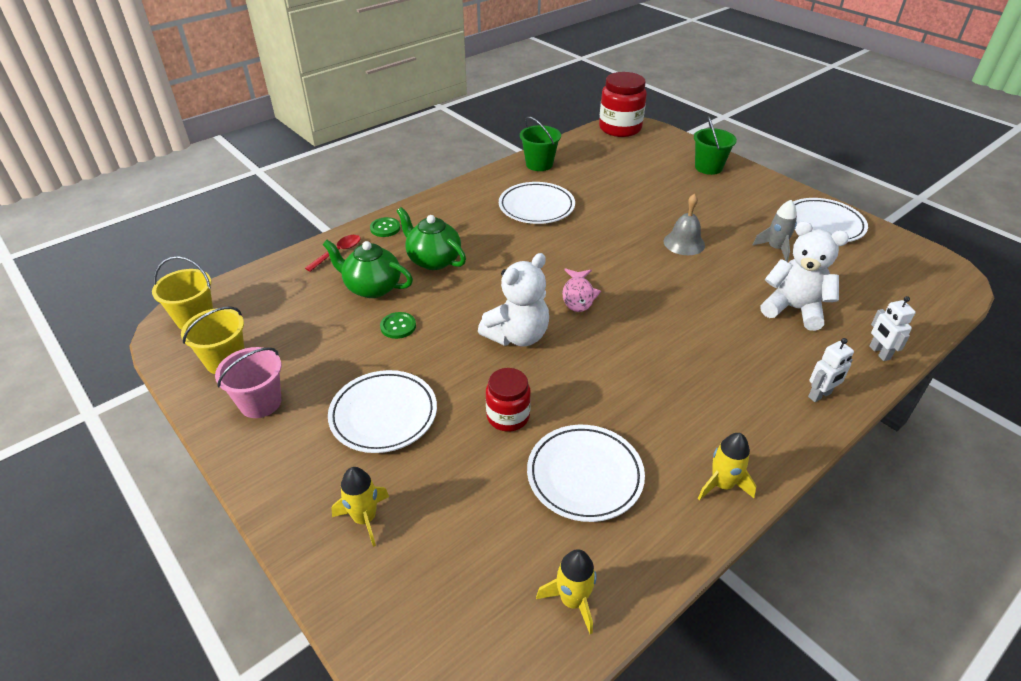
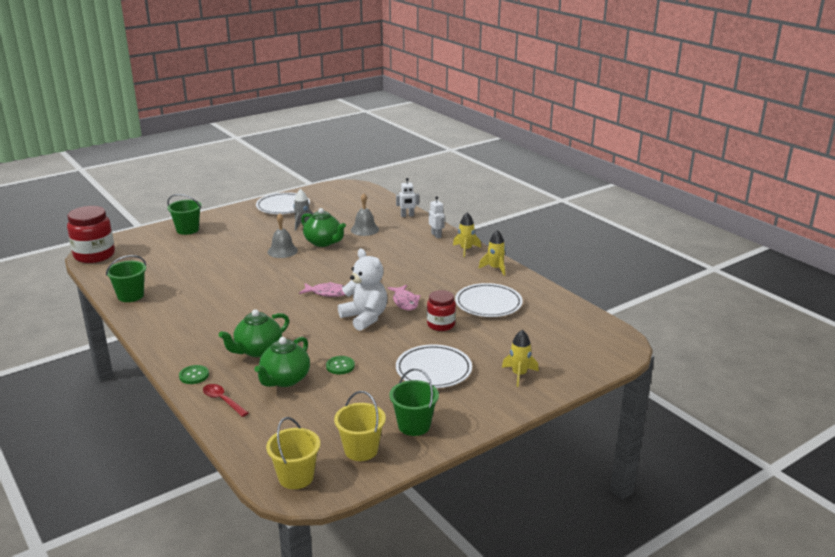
camera: 85 degrees left, 15 degrees down
(260, 402) = (414, 425): pink bucket -> green bucket
(536, 207) = (202, 301): white plate -> none
(570, 372) = (405, 302): none -> pink fish
(572, 600) = (565, 313): yellow rocket -> yellow rocket (466, 249)
(727, 274) = (323, 242): none -> green teapot
(793, 309) = (364, 229): white teddy bear -> grey bell

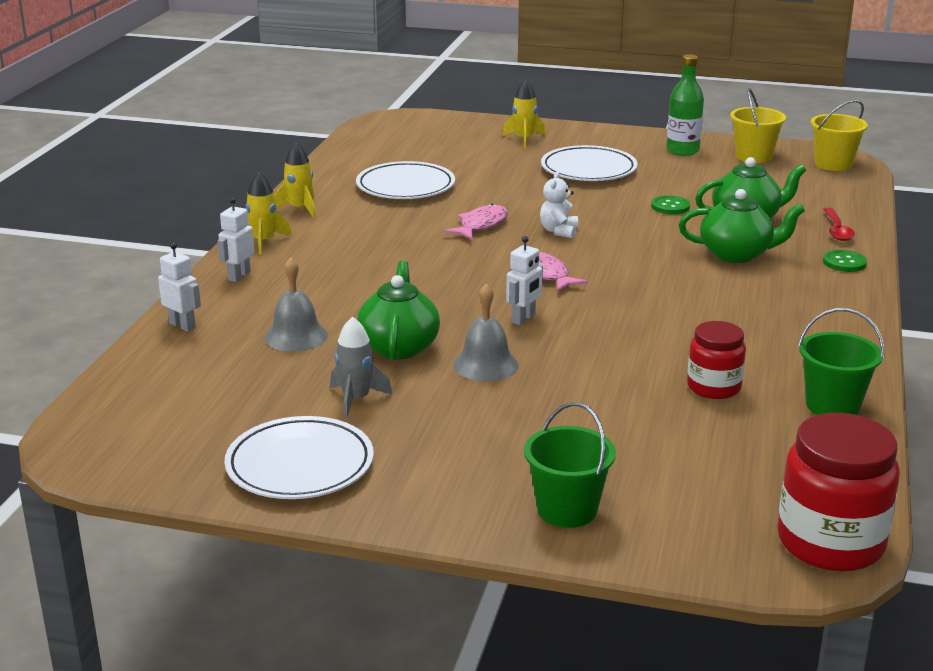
camera: 130 degrees left, 0 degrees up
(300, 271) = (523, 319): none -> white robot
(365, 318) = (559, 231): white teddy bear -> white teddy bear, size x0.55
(414, 425) = (682, 151): green bucket -> green bottle
(441, 325) = (497, 193): red jar -> red jar (714, 387)

